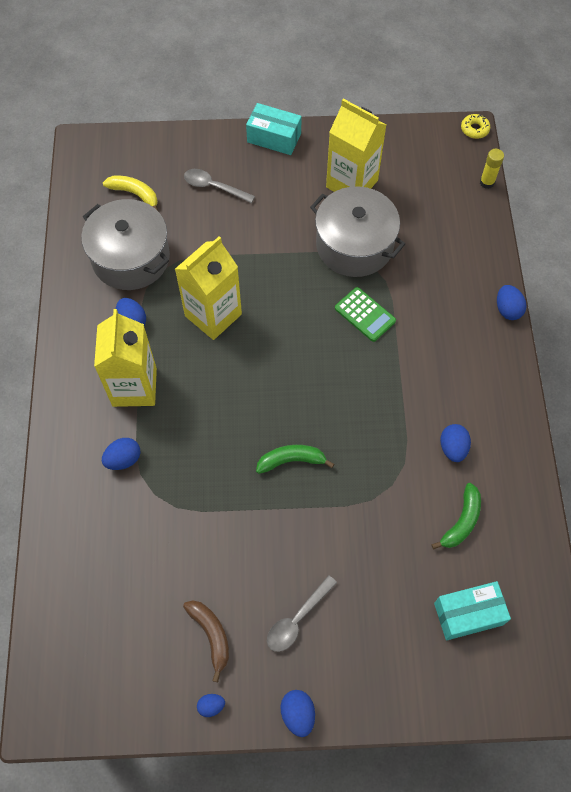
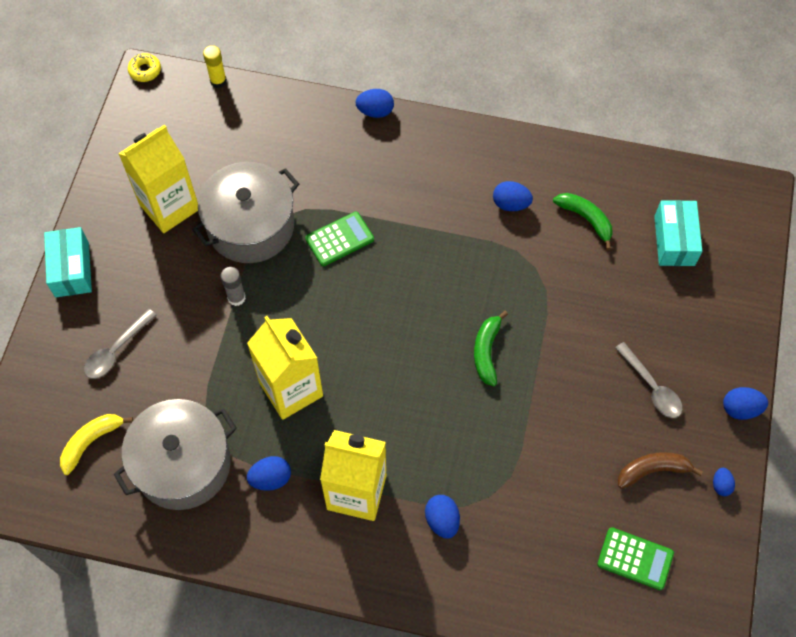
camera: 75 degrees left, 0 degrees up
(121, 634) = (635, 558): none -> green calculator
(274, 138) = (72, 269): turquoise box -> turquoise box turned 45 degrees counterclockwise
(284, 254) = (236, 298): none -> grey glue stick

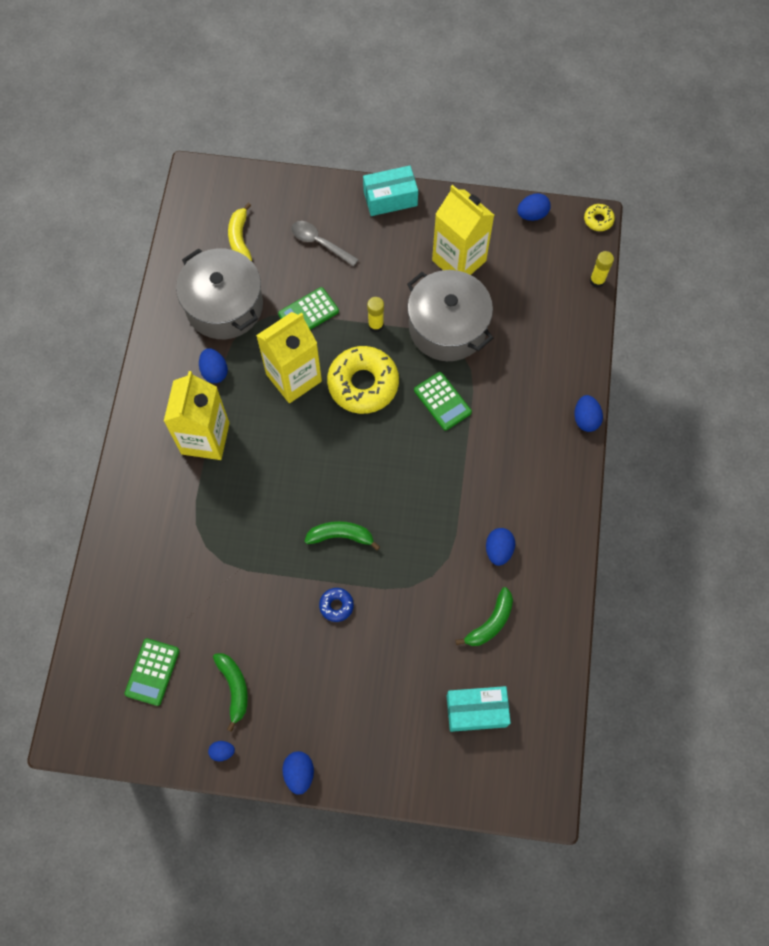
camera: 85 degrees right, 5 degrees up
(91, 442) = (240, 238): yellow banana -> yellow banana turned 135 degrees counterclockwise
(209, 368) = (308, 313): none -> green calculator
(236, 298) = (376, 325): grey glue stick -> yellow glue stick
(308, 316) = (363, 384): none -> yellow donut
(442, 520) = (183, 508): blue egg -> blue egg (532, 214)
(564, 361) = (336, 605): none -> blue donut
(651, 387) = (316, 687): grey spoon -> none
(652, 470) = (234, 688): brown banana -> green banana

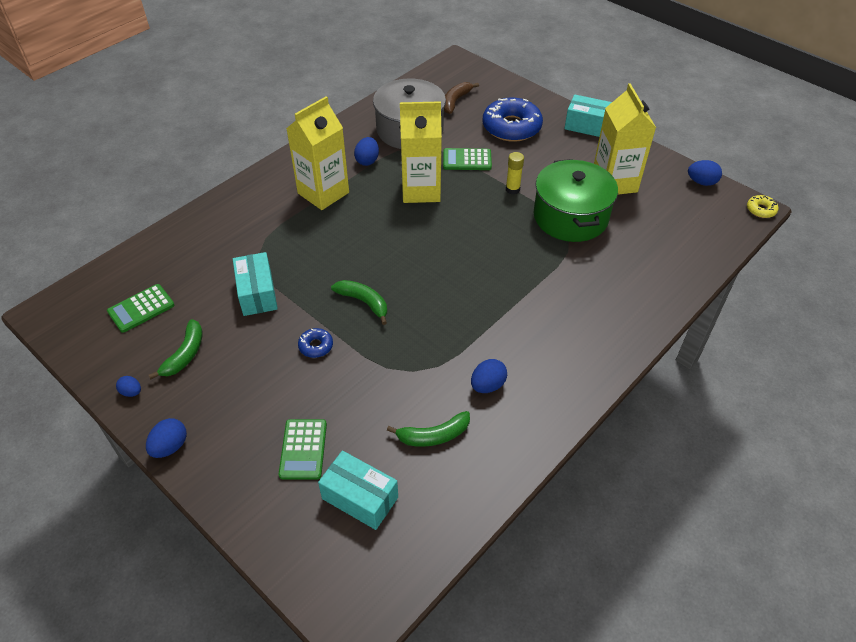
camera: 35 degrees right, 20 degrees down
(240, 238) = (455, 101): yellow banana -> brown banana
(241, 588) = (257, 293): none -> turquoise box
(319, 243) = (511, 127): grey spoon -> blue donut
(363, 384) = (470, 218): yellow donut -> none
(442, 401) = (526, 259): green calculator -> green calculator (303, 449)
(447, 327) = (570, 217): grey pot -> green pot
(585, 419) = (647, 334): blue egg -> none
(597, 280) = (730, 247): yellow glue stick -> none

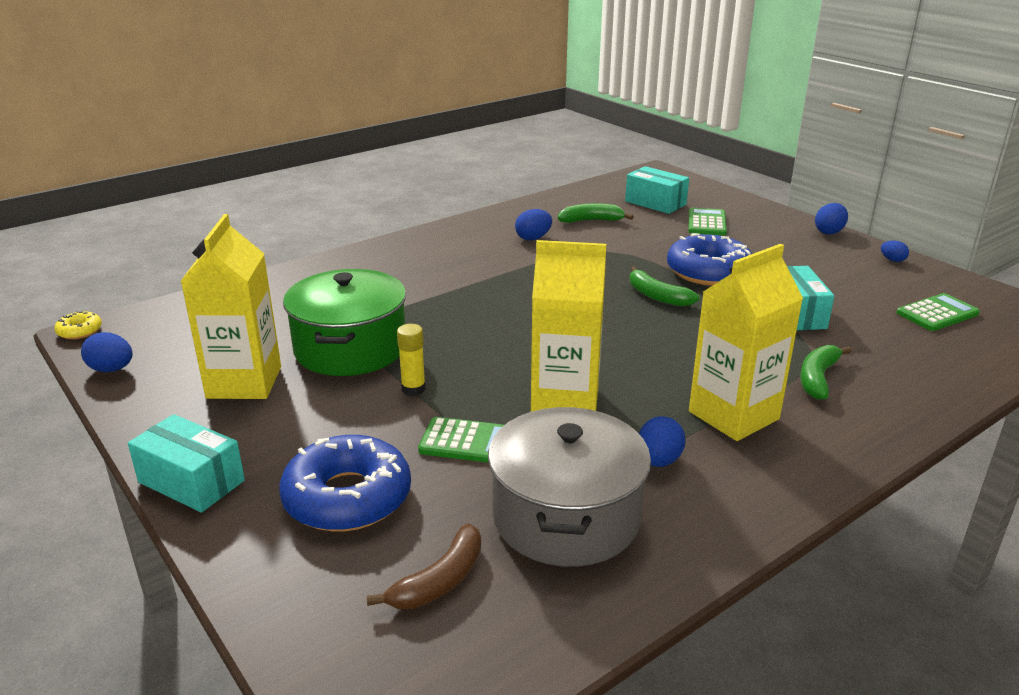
camera: 170 degrees left, 20 degrees down
(185, 354) = (853, 277): green banana -> green banana (817, 378)
(316, 346) = (708, 271): blue donut -> blue donut, size x2.23

